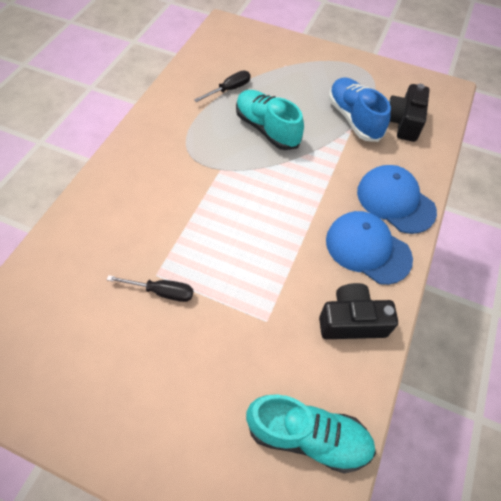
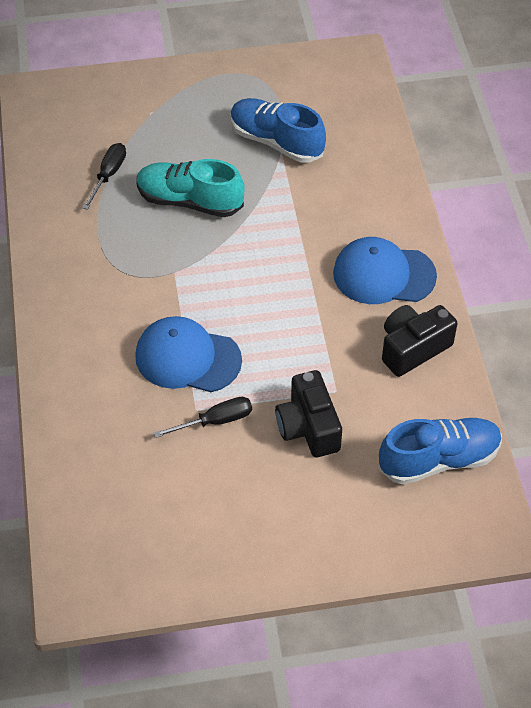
camera: 30 degrees left, 5 degrees down
(308, 436) = (439, 460): turquoise shoe -> blue shoe
(395, 201) = (379, 212): blue cap -> blue cap (187, 358)
(403, 122) = (332, 120): black camera -> black camera (308, 427)

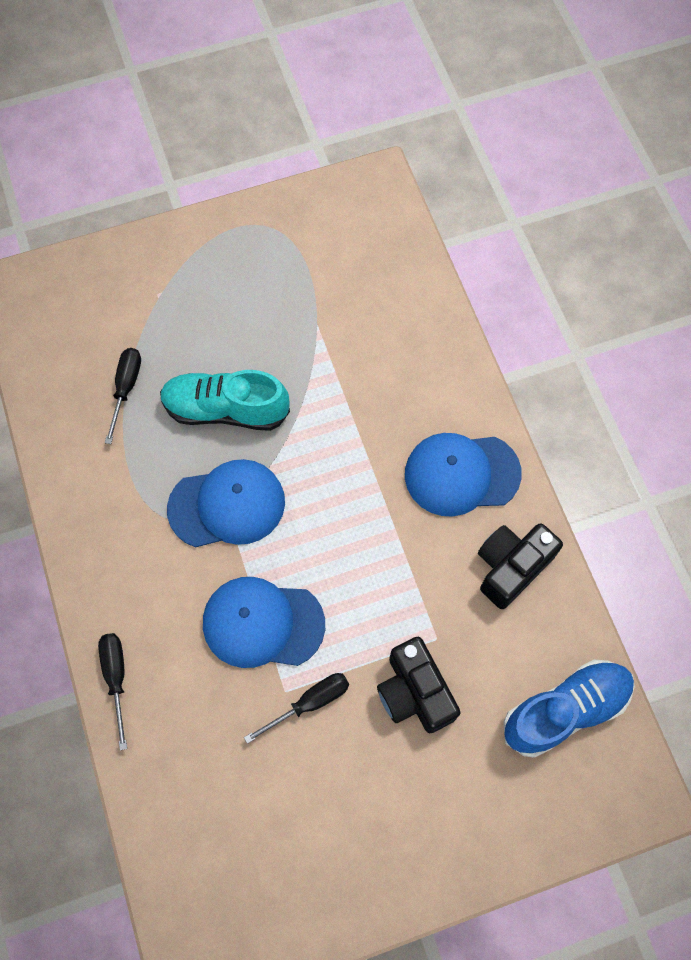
camera: 10 degrees left, 15 degrees up
(54, 379) = (116, 678): none -> black screwdriver
(175, 269) = (227, 505): none -> blue cap
(276, 142) = (309, 313): blue shoe -> none

